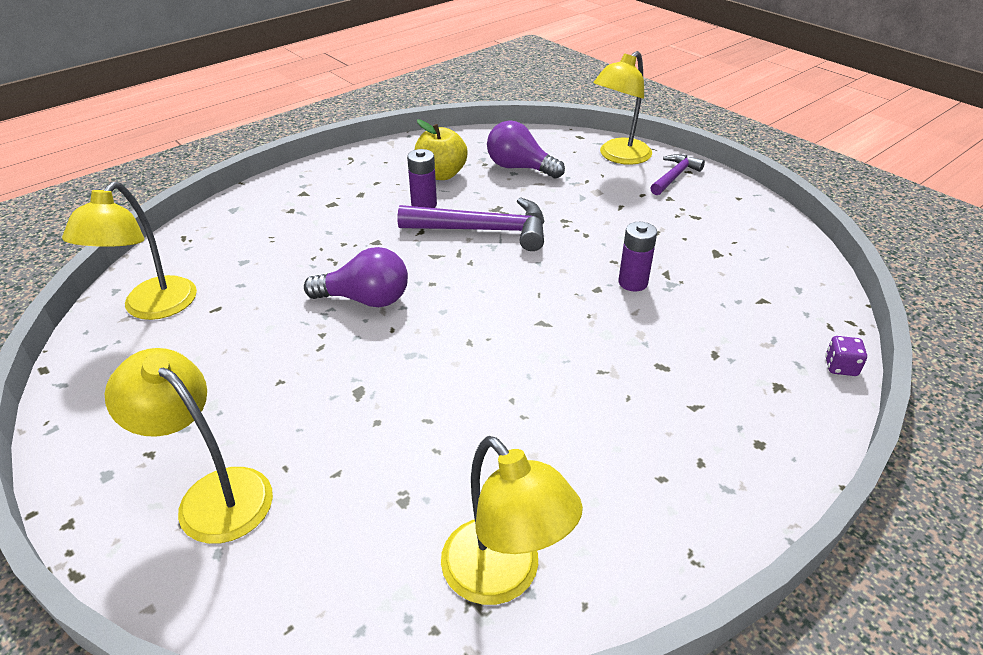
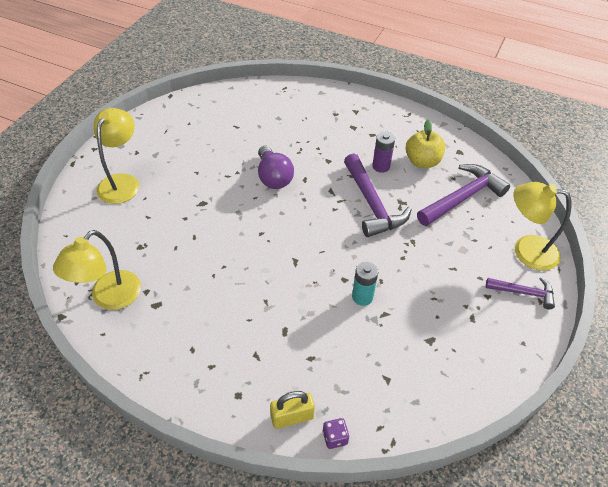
camera: 65 degrees right, 10 degrees up
(152, 308) = (225, 106): yellow lamp -> none
(519, 168) = (462, 198): purple light bulb -> purple hammer
(633, 282) = (362, 297): purple battery -> turquoise battery
(805, 397) = (292, 417): none -> yellow padlock

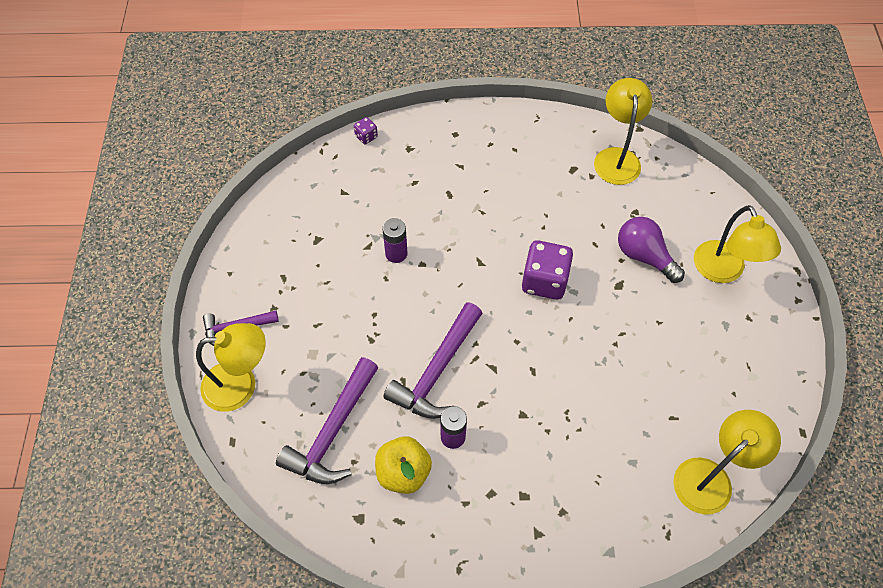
camera: 155 degrees right, 10 degrees up
(240, 98) = (711, 477): none -> yellow lamp
(254, 227) = (544, 281): none -> purple dice
(273, 177) = (569, 356): purple light bulb -> purple light bulb (644, 256)
(292, 417) = (405, 136): yellow padlock -> none
(362, 297) = (396, 253): turquoise battery -> purple battery
(372, 203) = (437, 370): purple hammer -> purple hammer turned 105 degrees counterclockwise

